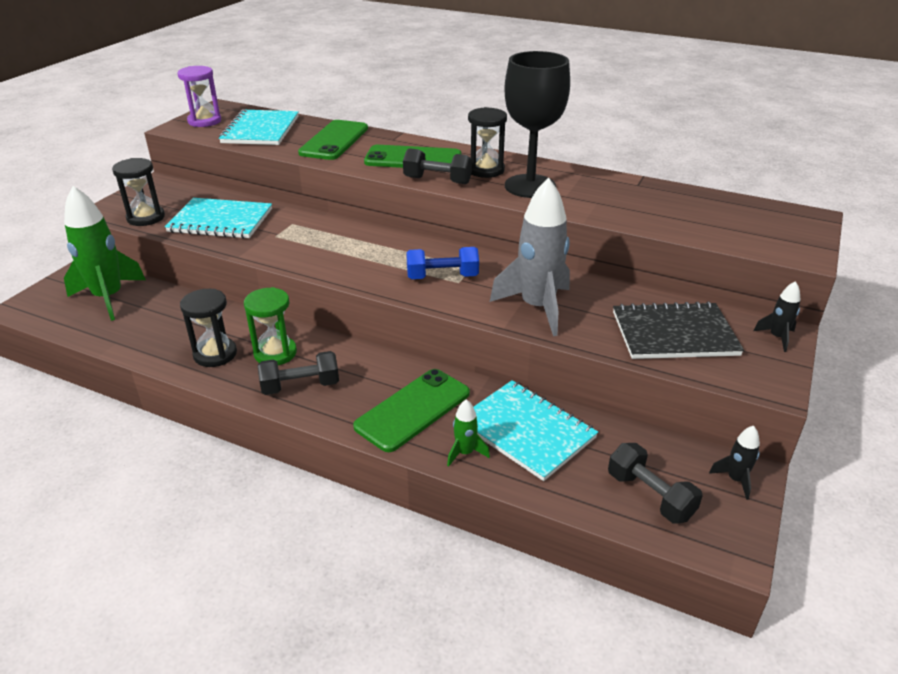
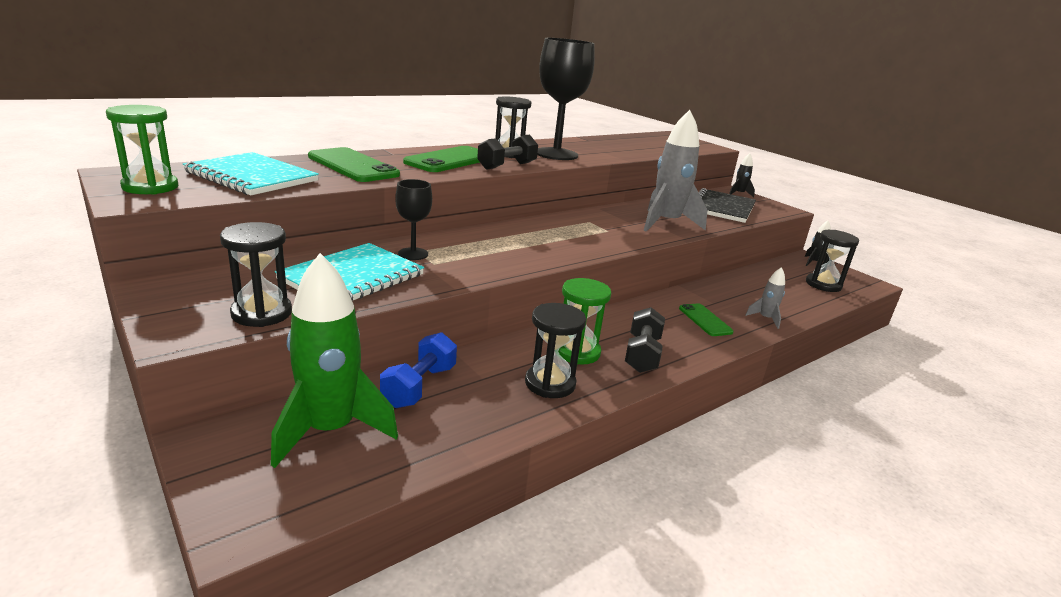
camera: 65 degrees left, 10 degrees down
(204, 121) = (150, 187): purple hourglass -> green hourglass
(284, 224) = (413, 254): none -> black goblet
(413, 410) = (705, 320): green phone -> green phone, size x0.57
(442, 277) = (595, 232): blue dumbbell -> blue dumbbell (419, 386)
(465, 453) = (765, 319): green rocket -> grey rocket
(526, 431) = (749, 294): turquoise notebook -> none
(650, 496) = (823, 284): black dumbbell -> black hourglass

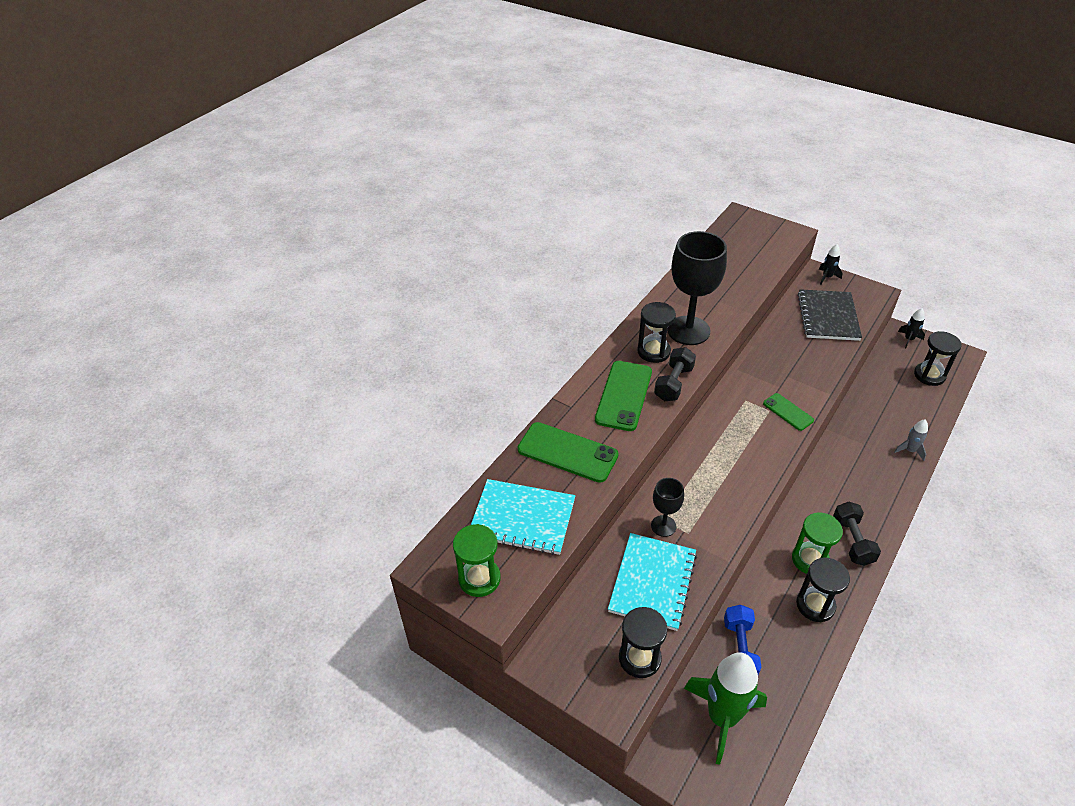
camera: 15 degrees left, 20 degrees up
(666, 223) = (803, 373): grey rocket -> none
(705, 320) = (870, 473): green phone -> green phone (788, 412)

